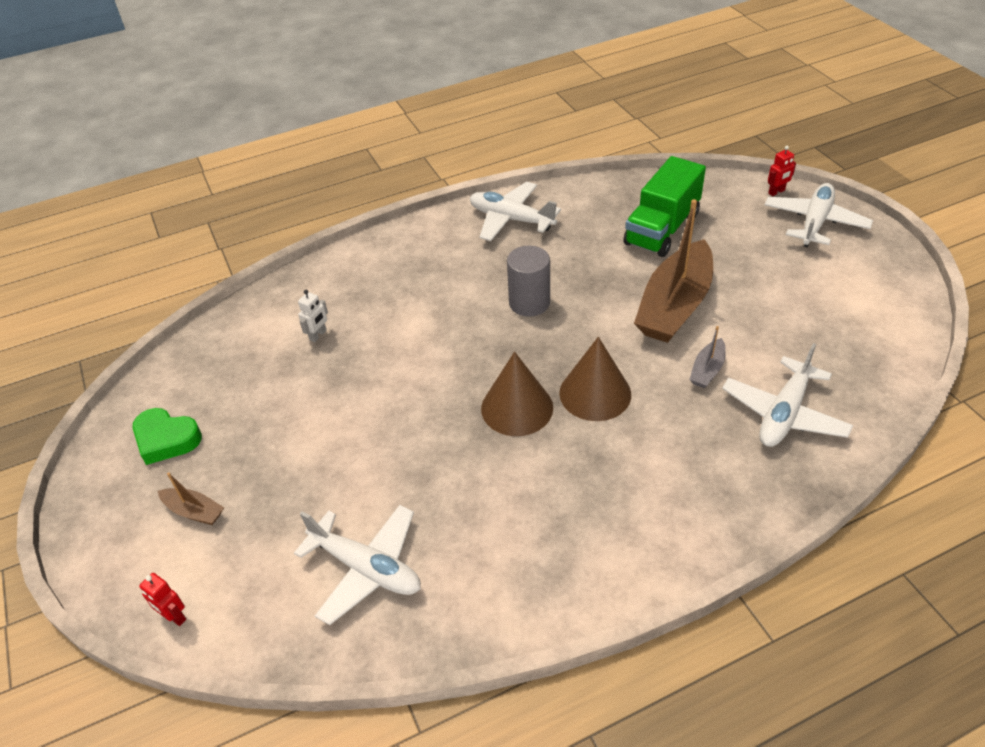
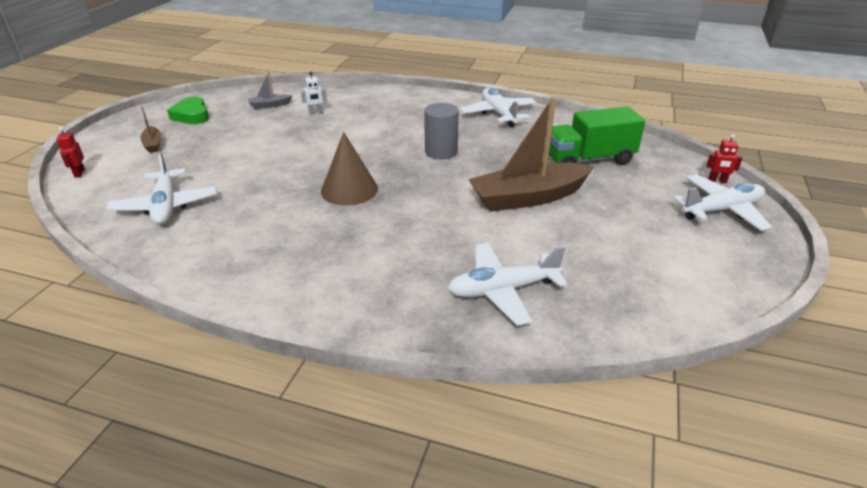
camera: 40 degrees right, 10 degrees down
(595, 393) = (401, 208): brown cone -> none
(707, 370) = (491, 238): grey boat -> grey boat (269, 105)

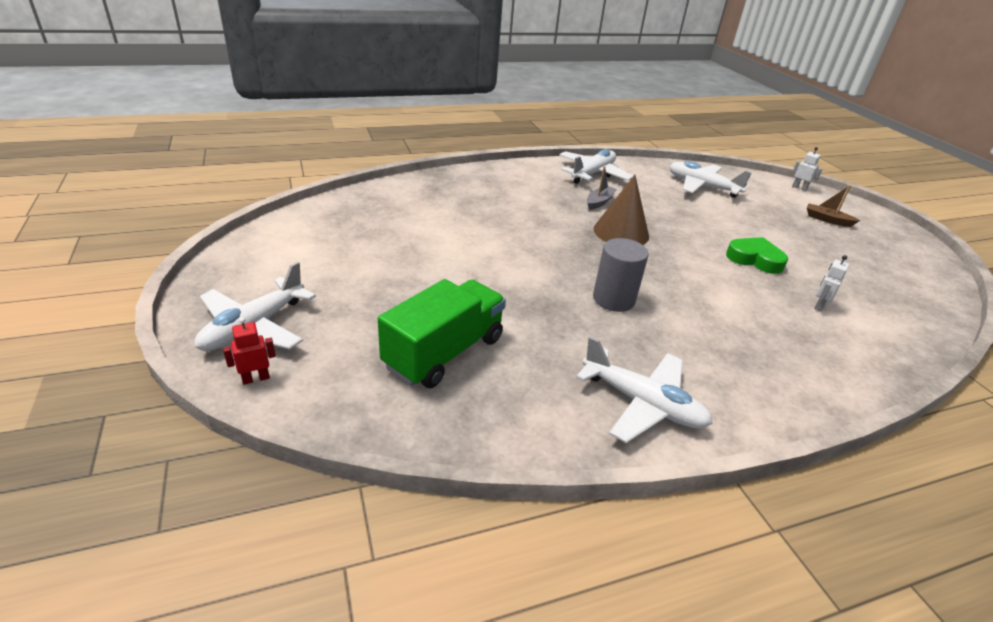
camera: 140 degrees right, 0 degrees up
(79, 173) = (799, 188): red robot -> white robot
(192, 115) = (887, 256): green heart -> green heart (755, 259)
(269, 105) = (875, 296): grey boat -> grey boat (599, 202)
(503, 290) = (426, 201): white plane -> white plane (593, 174)
(528, 197) = (470, 274): brown boat -> none

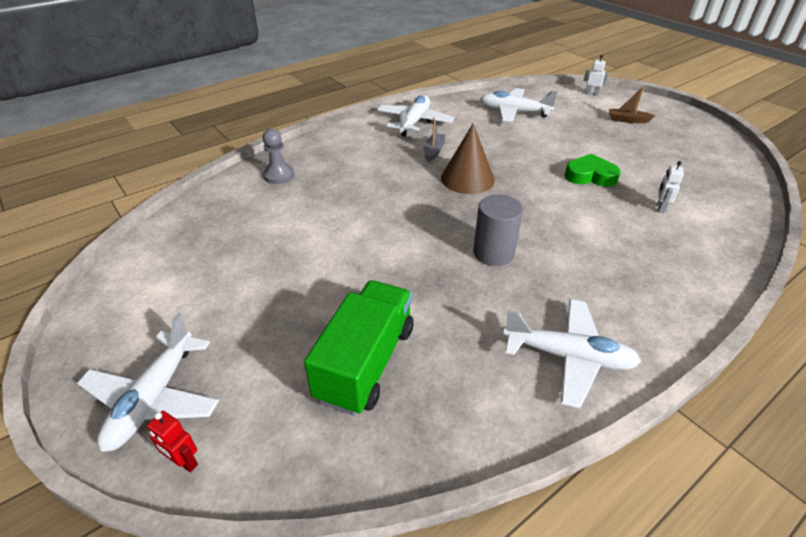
camera: 15 degrees left, 5 degrees up
(256, 378) = (184, 462): red robot -> red robot turned 105 degrees counterclockwise
(441, 189) = (279, 175): none -> grey pawn

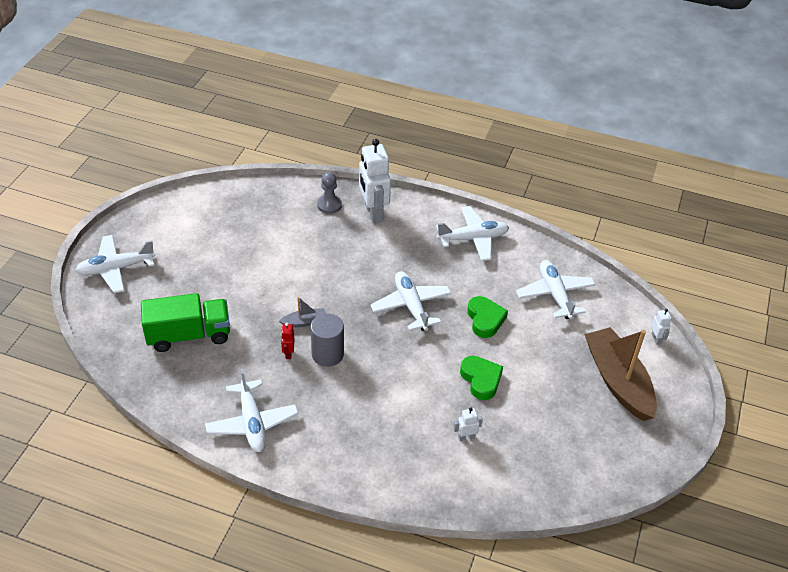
camera: 55 degrees right, 5 degrees up
(184, 462) = (91, 301): red robot -> red robot (288, 353)
(321, 156) = (373, 212): none -> white robot
(433, 151) = (435, 270): grey boat -> grey boat (304, 322)
(467, 179) = (411, 306): brown cone -> white plane
(517, 149) = (485, 319): none -> green heart
(627, 120) = (618, 381): brown boat -> brown boat, size x2.31

